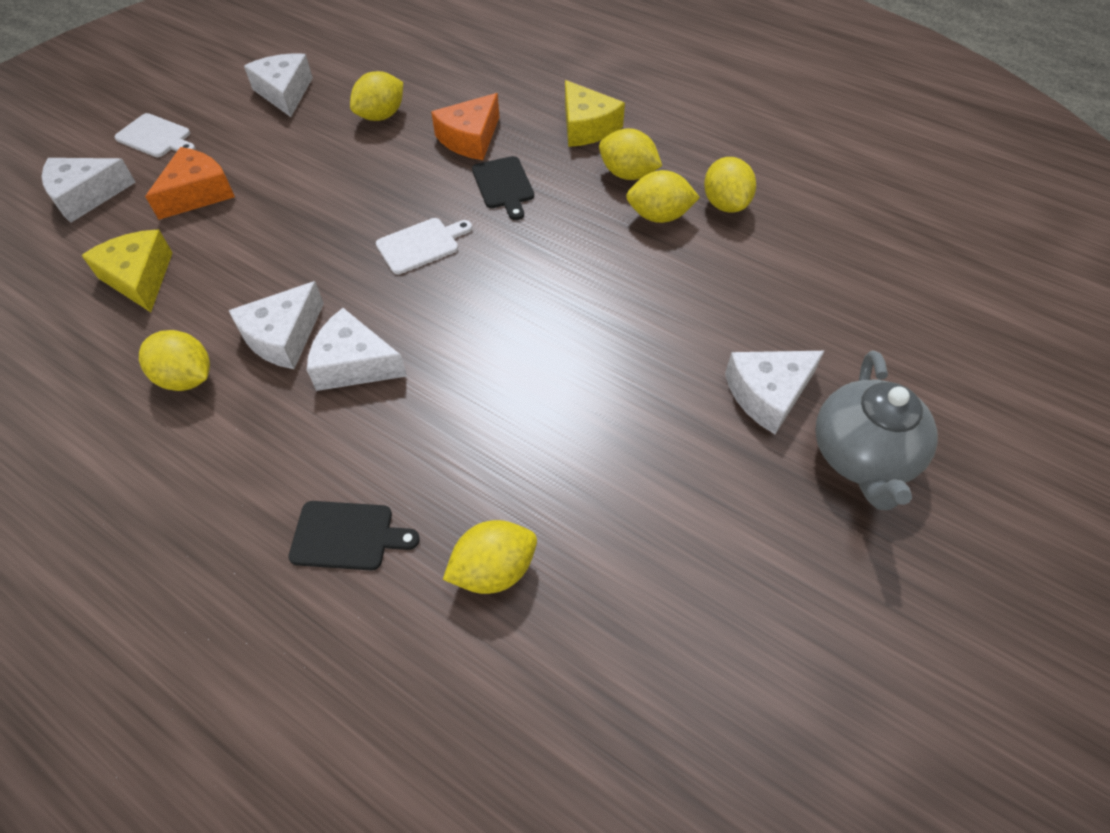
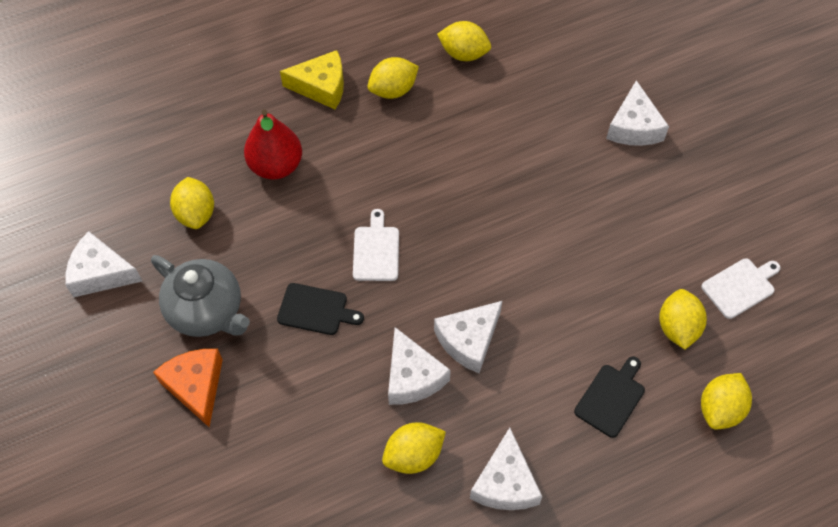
camera: 60 degrees left, 5 degrees up
(86, 196) = (130, 479): white cheese -> white cheese (505, 482)
(139, 278) = (276, 461): yellow cheese -> none
(156, 137) = (84, 398): white cutting board -> white cutting board (740, 287)
(470, 138) = (276, 166): orange cheese -> red pear
(503, 185) = (348, 170): black cutting board -> black cutting board (316, 310)
(659, 216) = (449, 96): yellow lemon -> yellow lemon (720, 409)
(862, 457) = (701, 111): grey teapot -> grey teapot (207, 311)

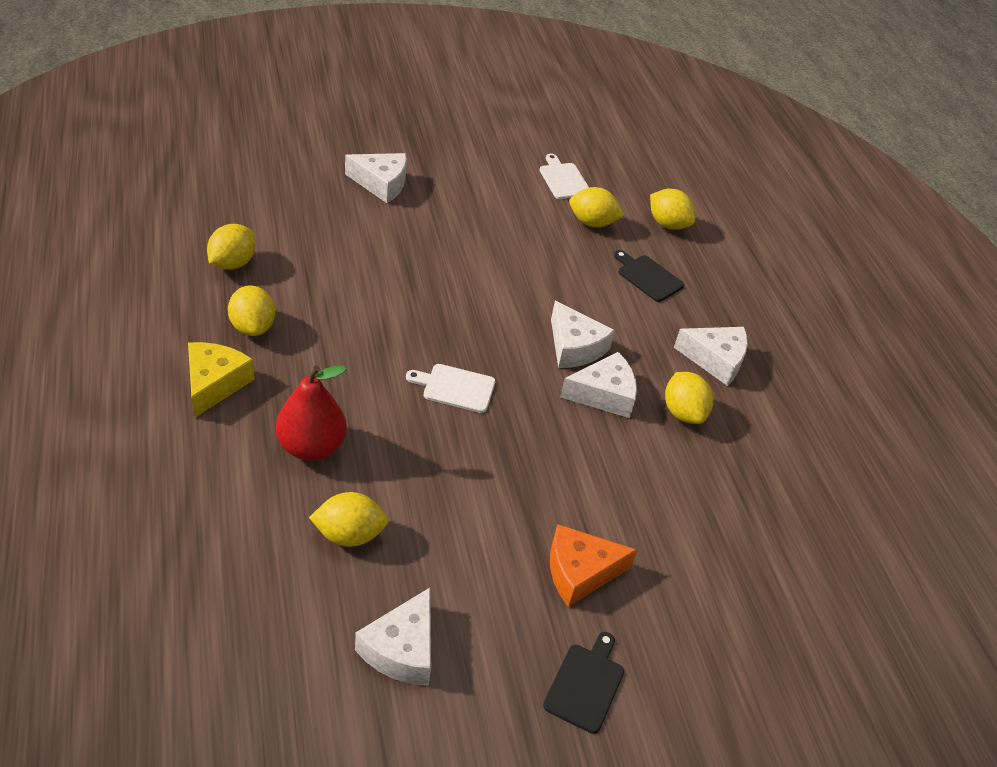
camera: 85 degrees left, 15 degrees down
(207, 311) = (488, 546): grey teapot -> none
(316, 310) = (512, 450): black cutting board -> black cutting board (585, 684)

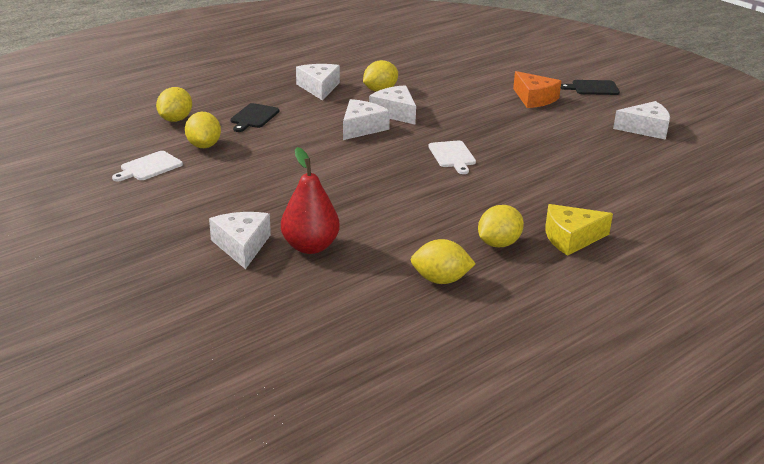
camera: 110 degrees left, 15 degrees down
(311, 447) = (568, 187): red pear -> red pear (310, 247)
(349, 535) = (607, 158): yellow lemon -> none

